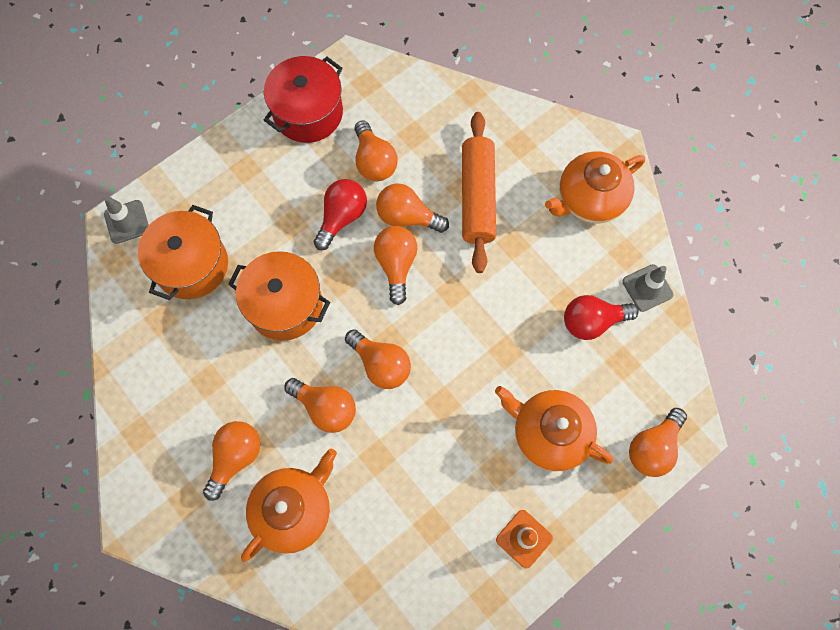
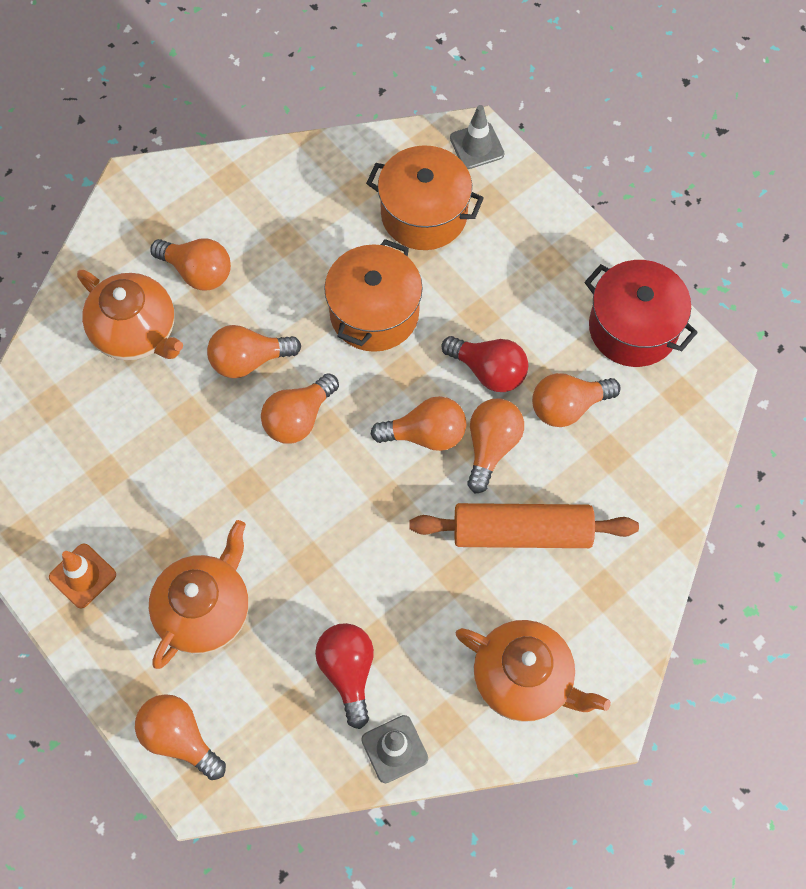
camera: 90 degrees right, 5 degrees down
(325, 408) = (249, 360): orange light bulb -> orange light bulb turned 45 degrees clockwise
(589, 199) = (524, 679): orange teapot -> orange teapot turned 150 degrees clockwise

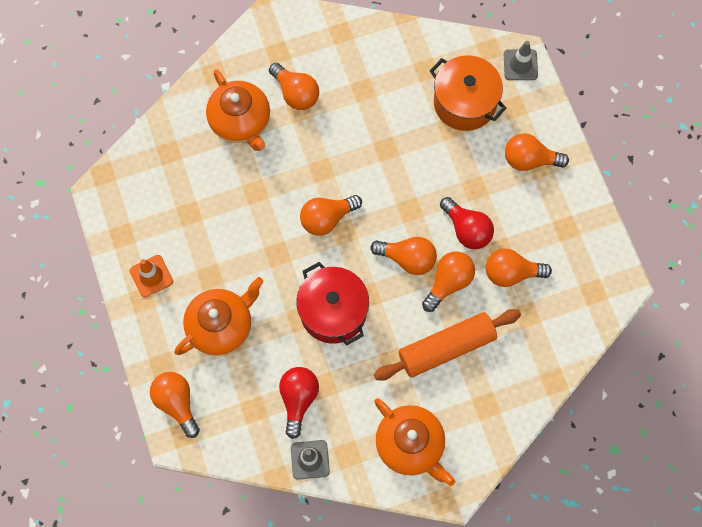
camera: 20 degrees right, 5 degrees up
(249, 360) = (308, 167): orange light bulb -> orange light bulb (529, 160)
(374, 313) = (404, 162): orange pot -> none
(521, 532) = (446, 348): orange rolling pin -> orange rolling pin turned 45 degrees counterclockwise
(633, 328) = (578, 233): red pot -> red pot (333, 311)

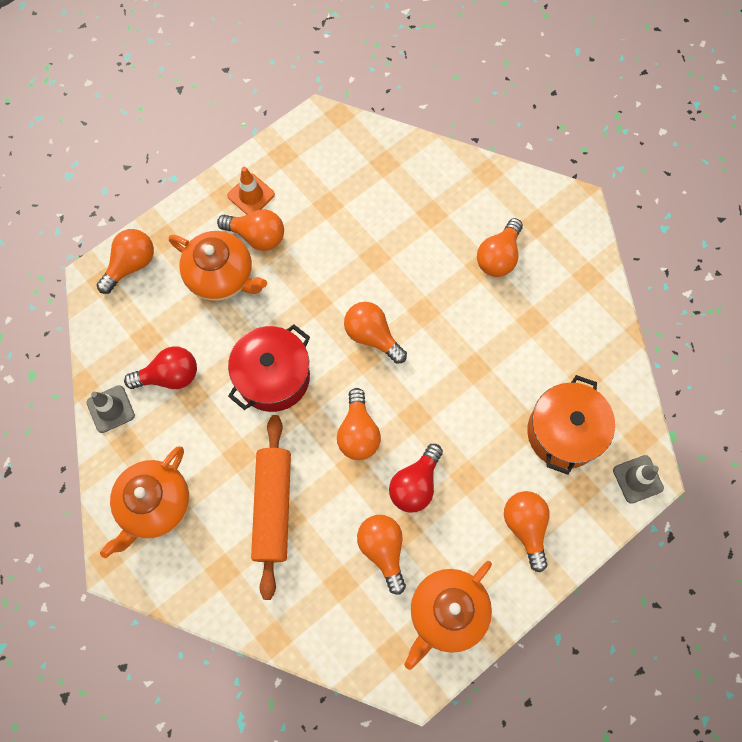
camera: 70 degrees right, 0 degrees up
(241, 122) = (444, 216): orange teapot -> orange teapot (447, 613)
(446, 348) = (273, 507): orange rolling pin -> orange rolling pin turned 45 degrees clockwise
(448, 282) = (347, 485): orange light bulb -> orange light bulb (257, 236)

